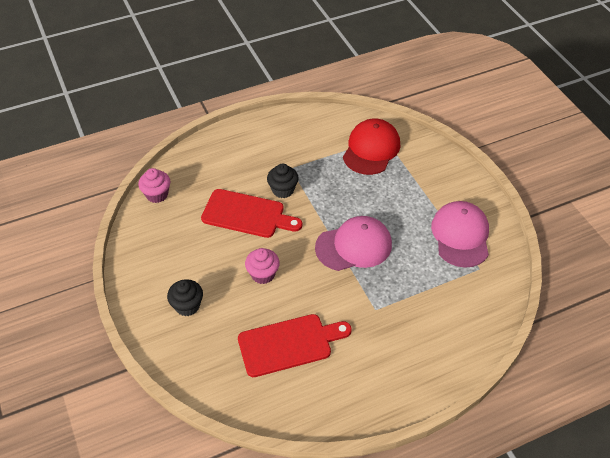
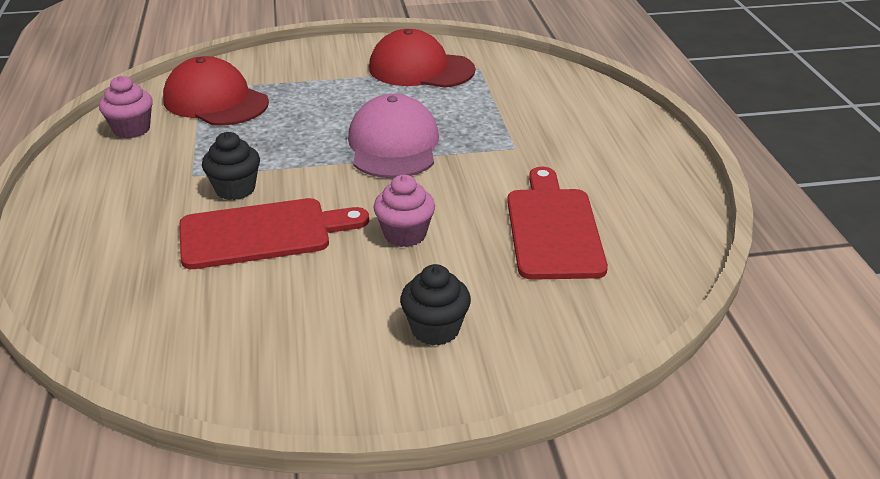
camera: 75 degrees left, 15 degrees down
(157, 194) = (126, 341): pink cupcake -> pink cupcake (131, 129)
(247, 214) = (263, 233): red cutting board -> red cutting board turned 45 degrees clockwise
(460, 236) = (421, 69): pink cap -> red cap

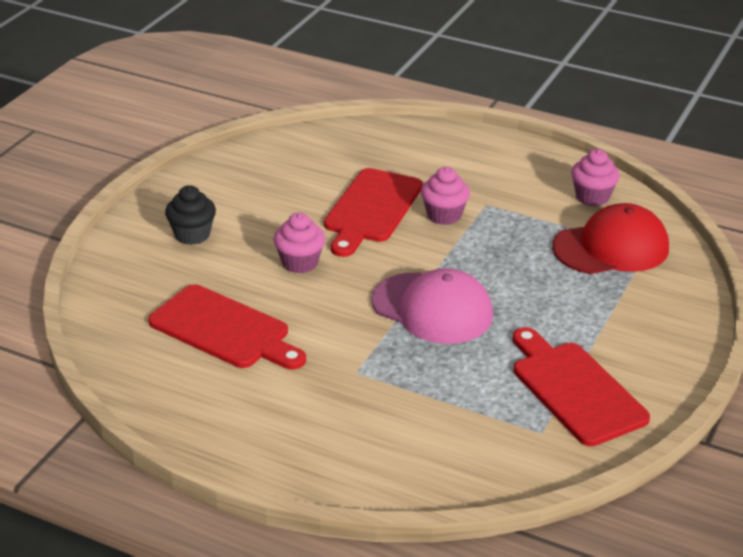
camera: 125 degrees right, 0 degrees up
(235, 189) = (444, 215): black cupcake -> pink cupcake
(421, 69) = (574, 389): red cap -> red cutting board

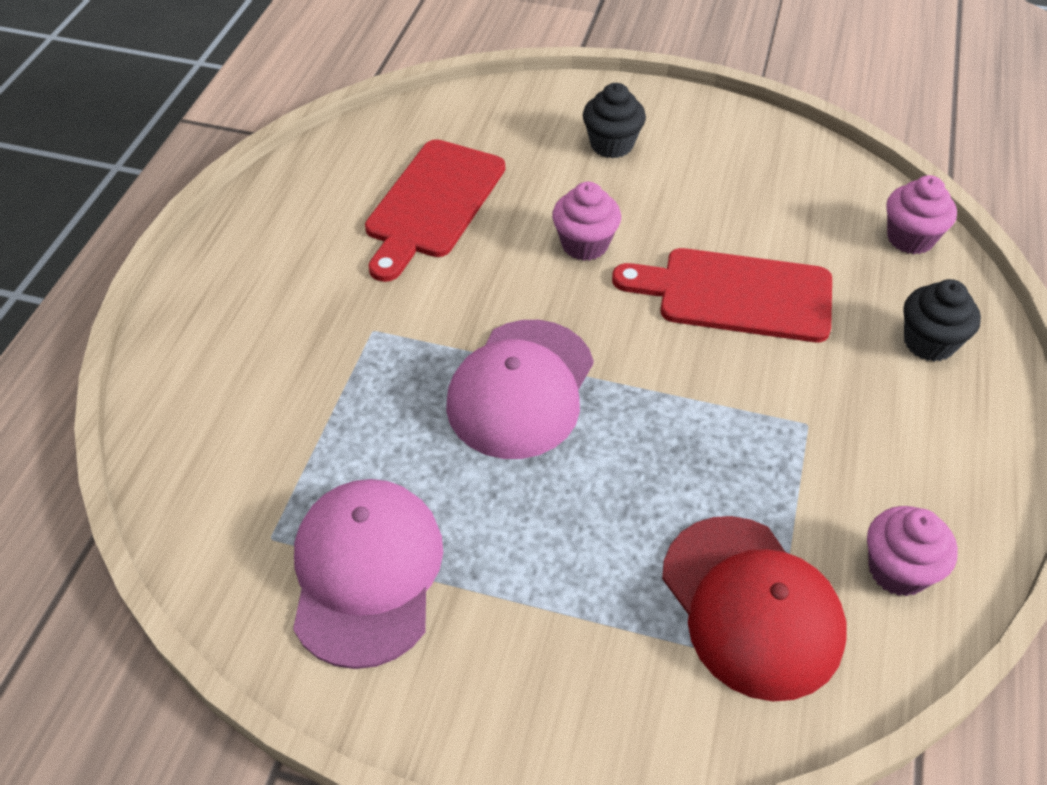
camera: 80 degrees right, 15 degrees up
(433, 150) = (929, 342): none -> black cupcake
(444, 215) = (754, 375): pink cupcake -> pink cupcake (910, 238)
(574, 389) = (366, 573): red cutting board -> pink cap

